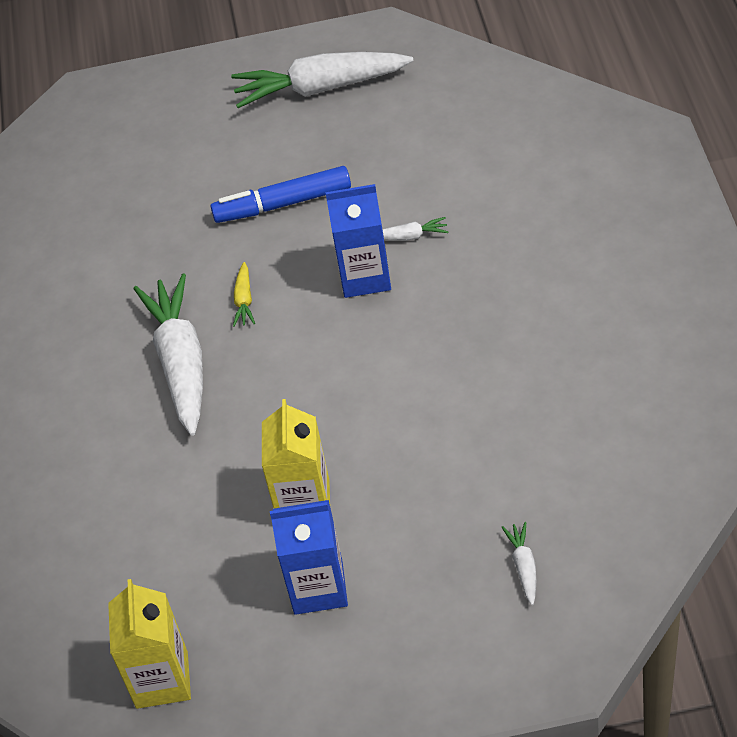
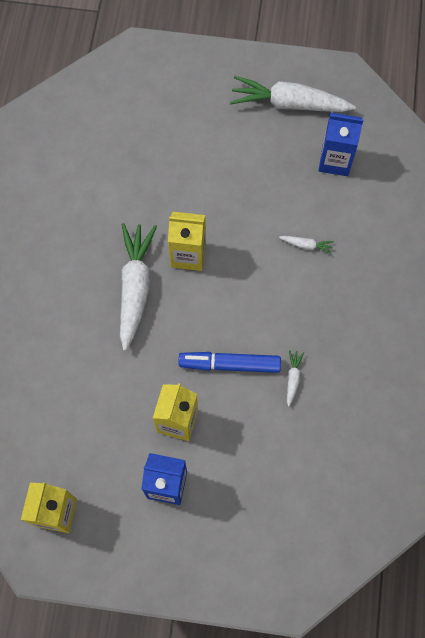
camera: 10 degrees right, 20 degrees up
(244, 300) = (188, 255): yellow carrot -> yellow carton
(283, 204) = (236, 188): blue marker -> blue marker (229, 364)
(365, 276) = (268, 266): blue carton -> blue carton (335, 161)
(524, 566) = (293, 518): white carrot -> white carrot (293, 378)

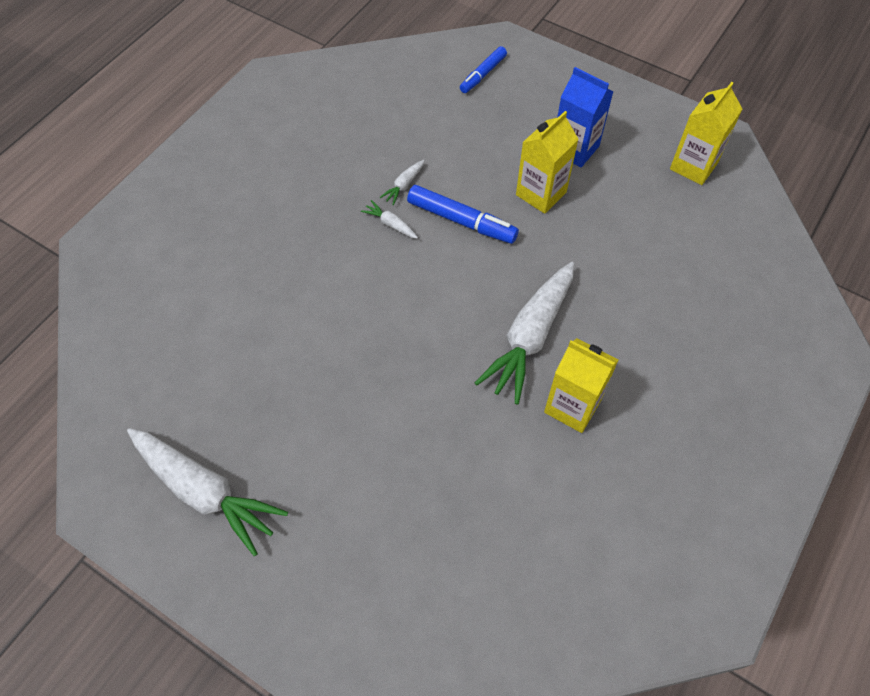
camera: 155 degrees left, 10 degrees down
(188, 255) = (449, 347): yellow carton -> yellow carton (572, 406)
(288, 541) = (483, 74): none -> blue marker
(306, 245) = (306, 302): white carrot -> white carrot (390, 224)
(335, 161) = (203, 385): blue carton -> none

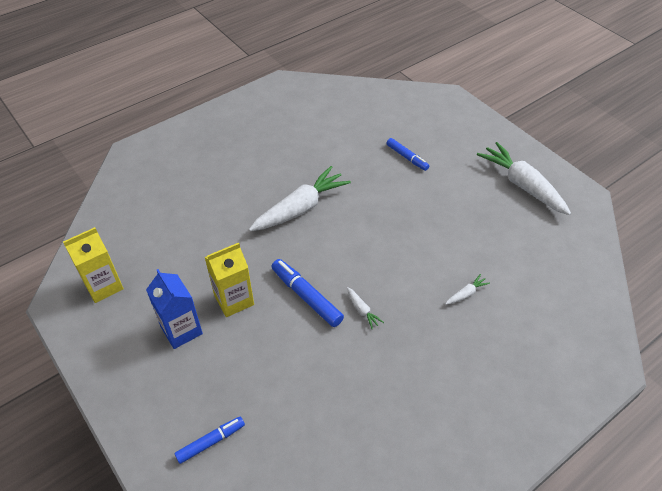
camera: 160 degrees left, 10 degrees down
(404, 185) = (339, 341): white carrot -> white carrot (466, 294)
(408, 490) = (407, 157): none -> blue marker
(572, 406) = (297, 168): yellow carton -> none

